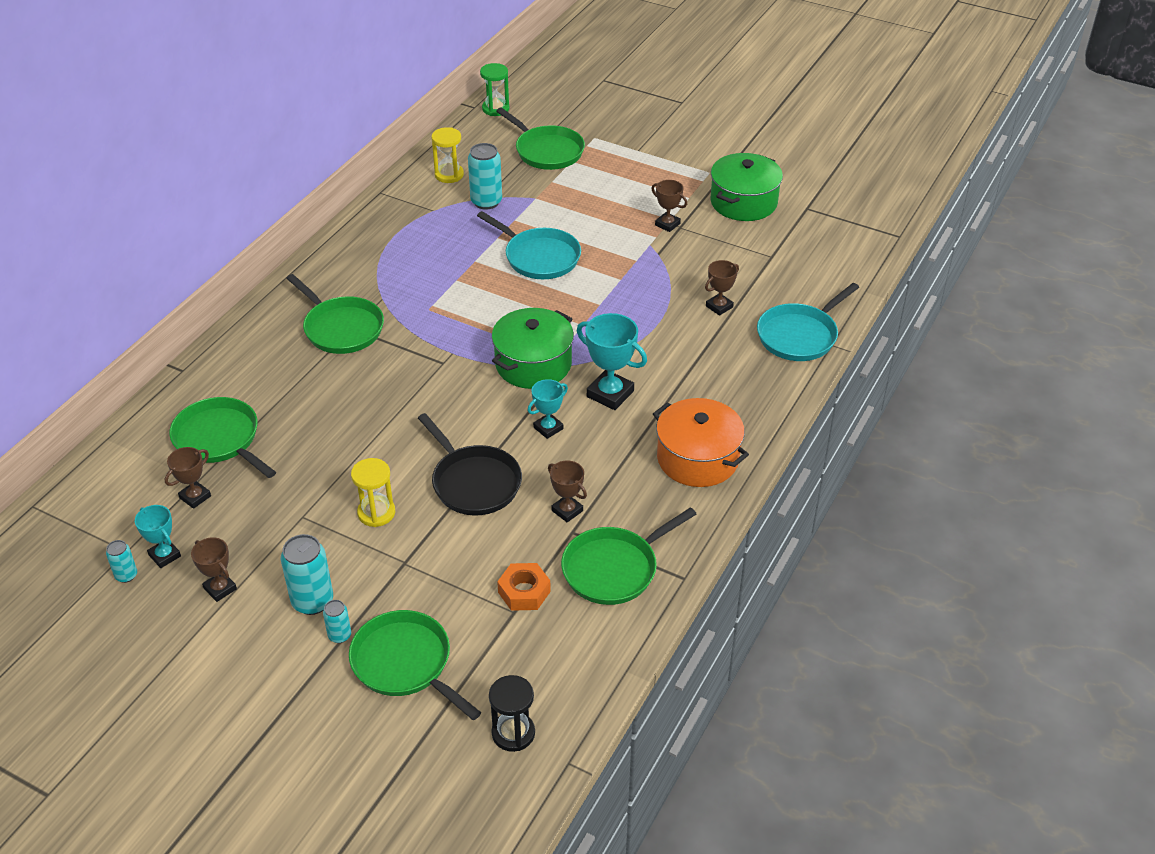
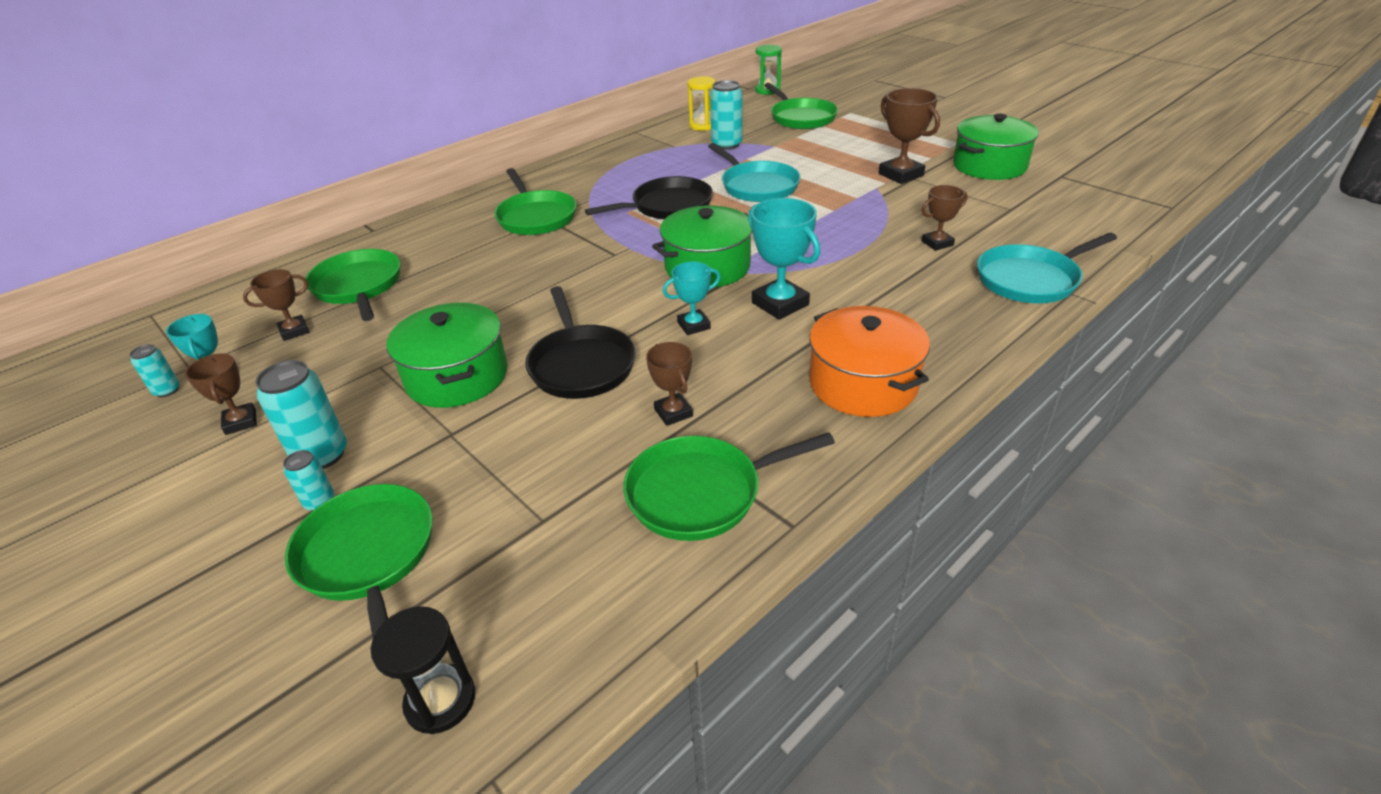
camera: 20 degrees right, 5 degrees down
(376, 513) = (457, 376): yellow hourglass -> green pot
(464, 296) = (668, 206): none -> black pan
(524, 592) = (570, 497): orange nut -> none
(667, 224) = (901, 175): brown trophy -> brown trophy, size x1.65

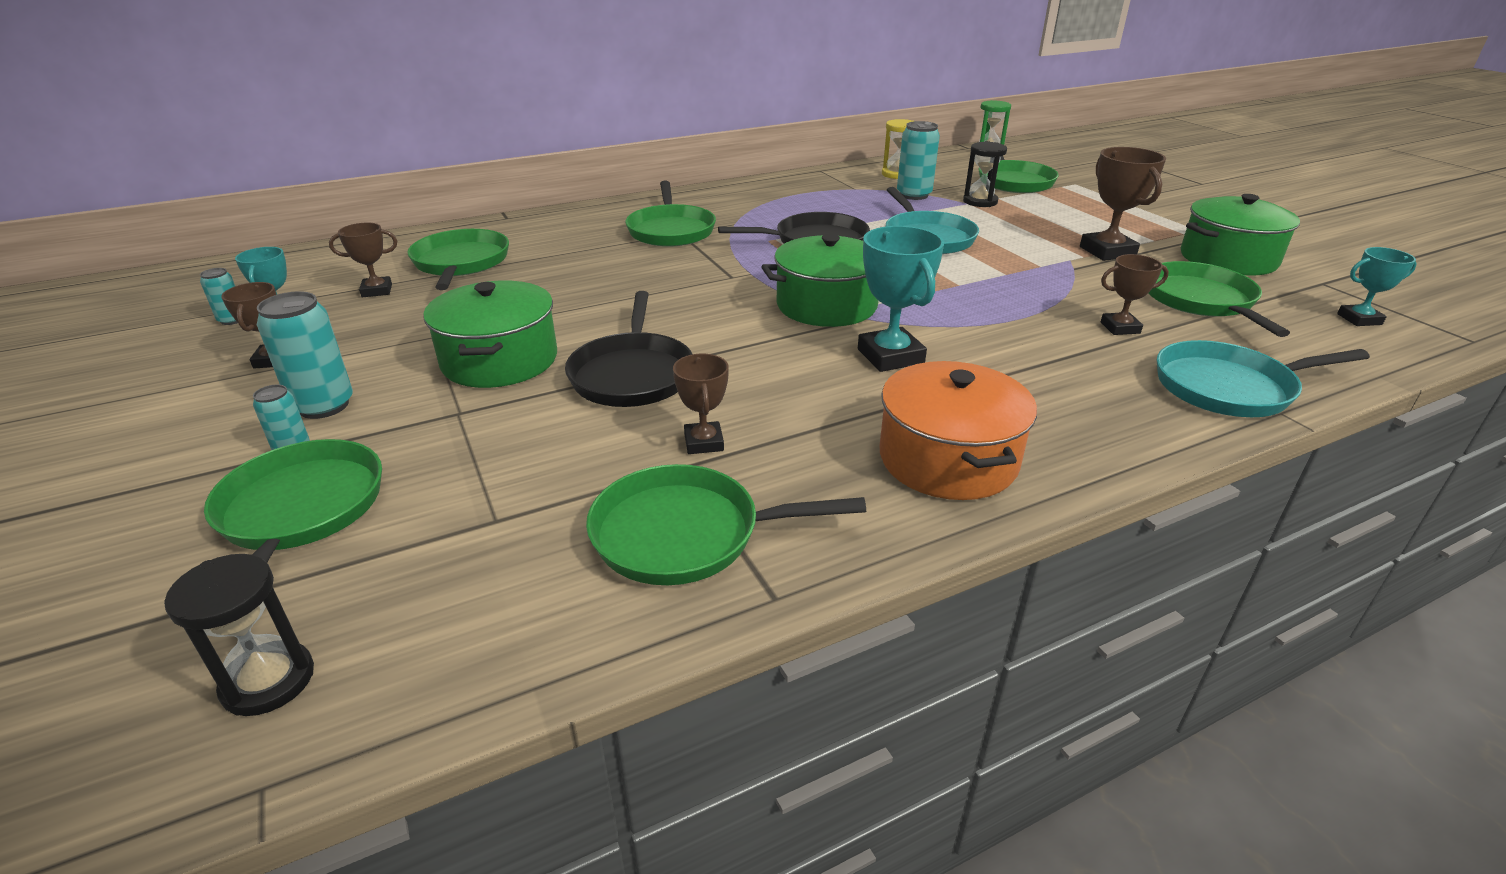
camera: 15 degrees right, 5 degrees down
(693, 325) = (778, 359): turquoise trophy -> turquoise trophy (1359, 319)
(783, 143) = (980, 201): none -> black hourglass
(984, 208) = (1201, 301): none -> green pan

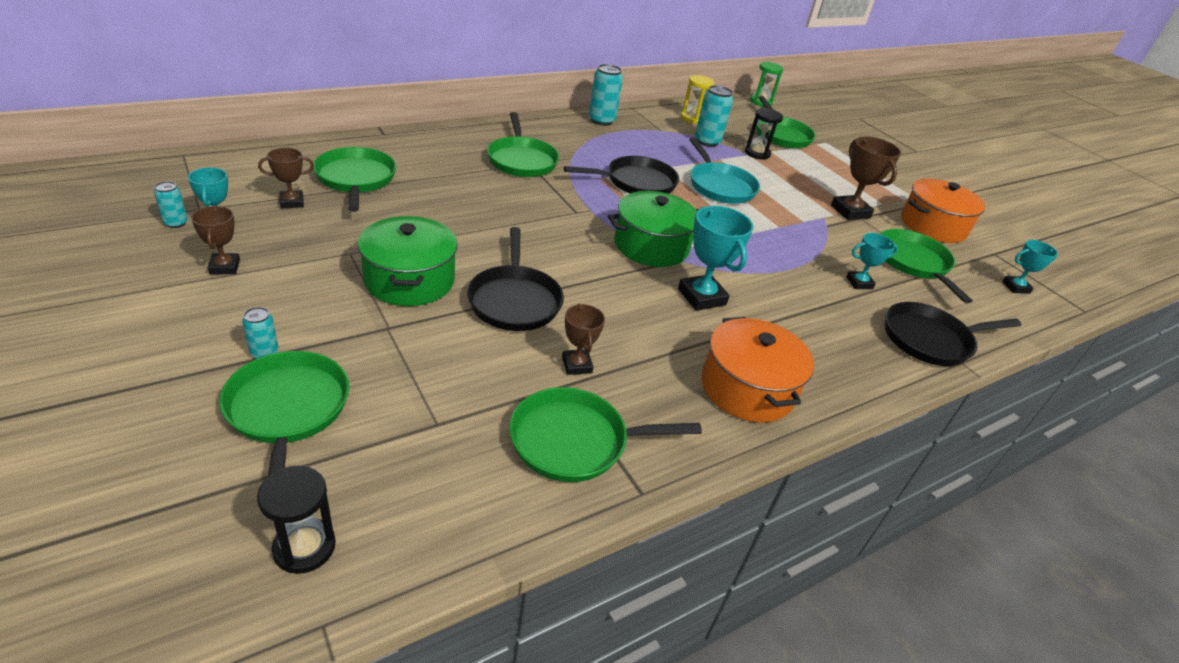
camera: 10 degrees left, 5 degrees up
(323, 406) = (279, 314): turquoise can -> turquoise can (601, 121)
(1120, 328) = (859, 283): brown trophy -> turquoise trophy
(1228, 259) = (933, 226): green pot -> orange pot
(1229, 387) = (930, 340): turquoise pan -> black pan

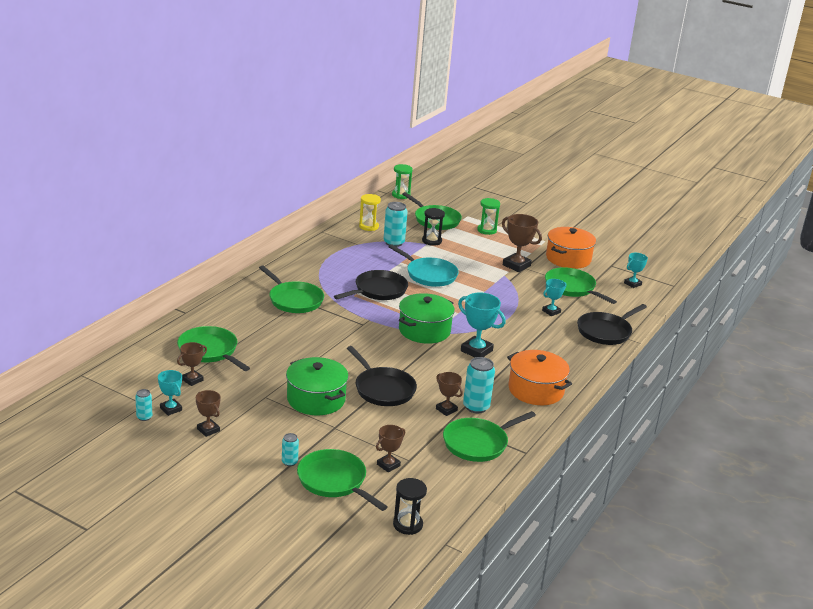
camera: 25 degrees left, 10 degrees down
(396, 419) = (388, 465): none -> brown trophy
(601, 121) = (312, 250): turquoise can -> turquoise can (476, 407)
(840, 163) = (487, 230): none -> green hourglass

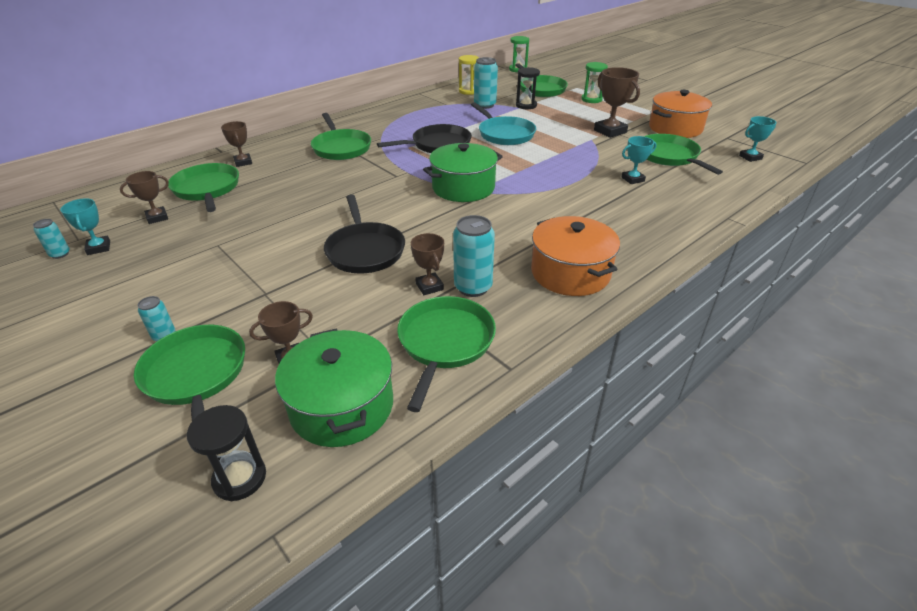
camera: 20 degrees right, 10 degrees up
(208, 430) = (112, 278): brown trophy -> brown trophy (243, 162)
(316, 399) = (273, 254): green pot -> green pot (342, 406)
(476, 351) = (514, 215): turquoise trophy -> none
(478, 443) = (445, 343): green pan -> green pan turned 120 degrees clockwise
(606, 331) = (699, 207): black pan -> none

